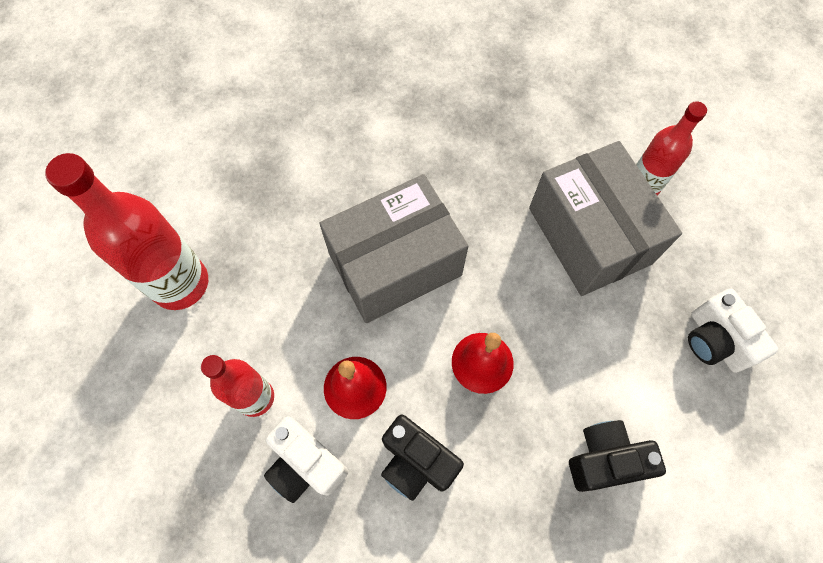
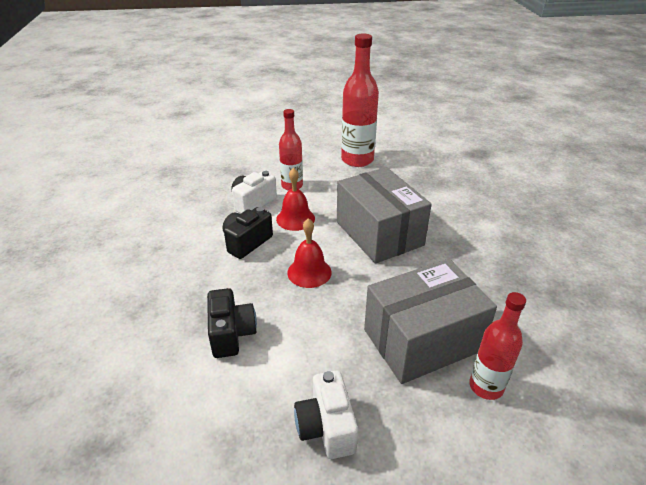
camera: 90 degrees right, 30 degrees down
(715, 340) = (326, 427): white camera -> white camera turned 75 degrees counterclockwise

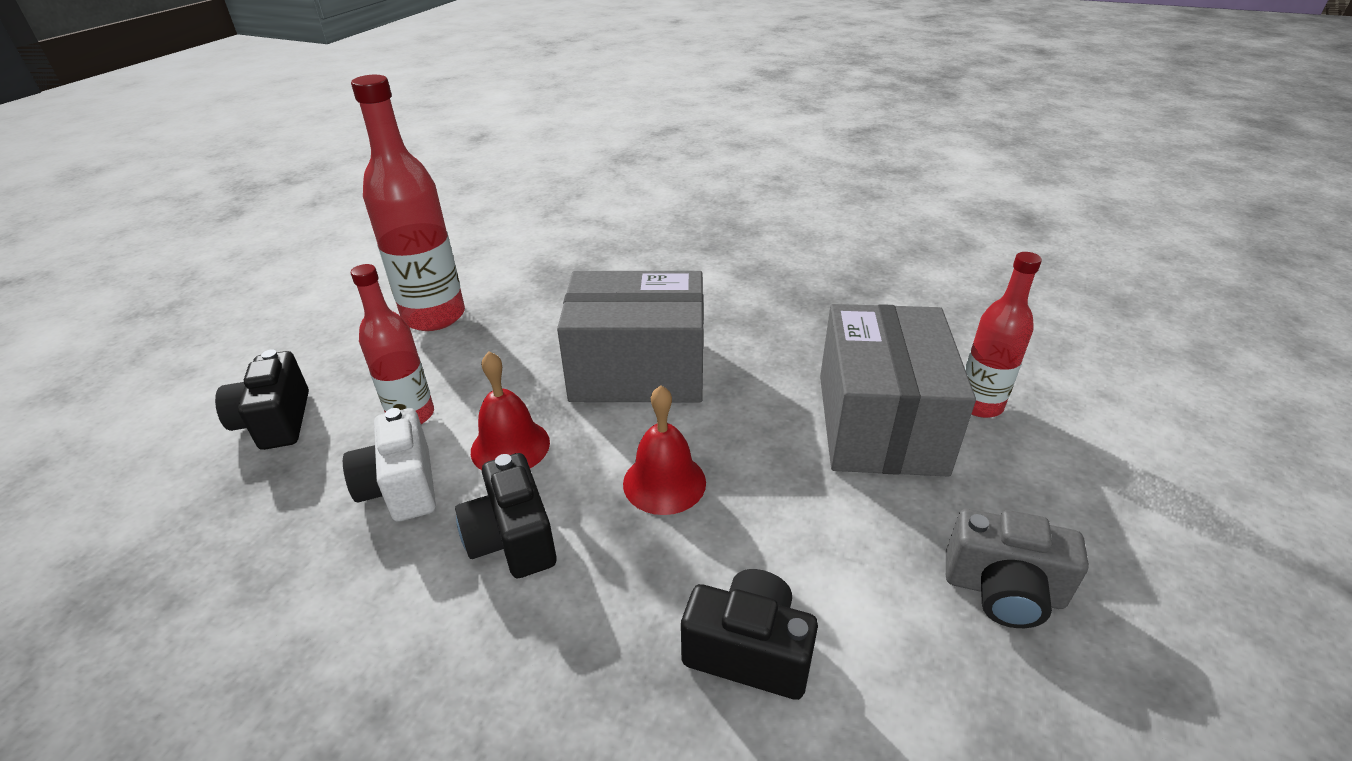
camera: 60 degrees left, 0 degrees up
(263, 159) = (275, 422): none -> black camera
(326, 427) = (1003, 590): white camera -> grey camera

